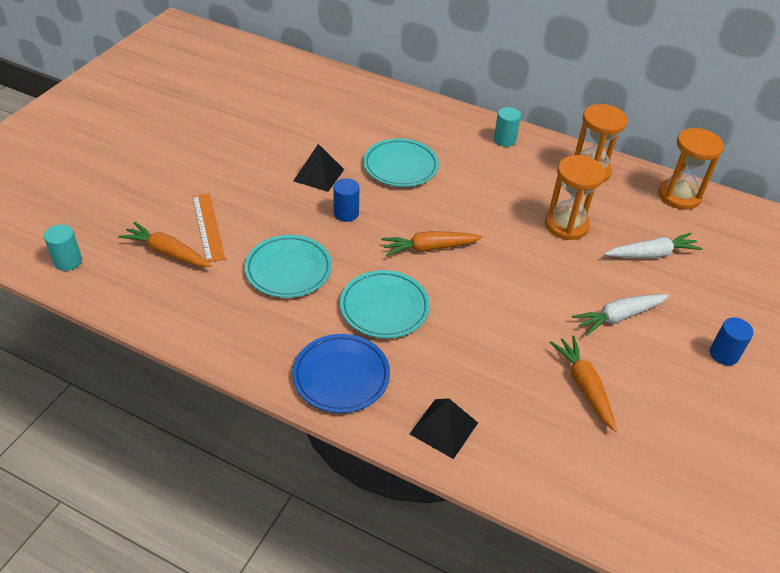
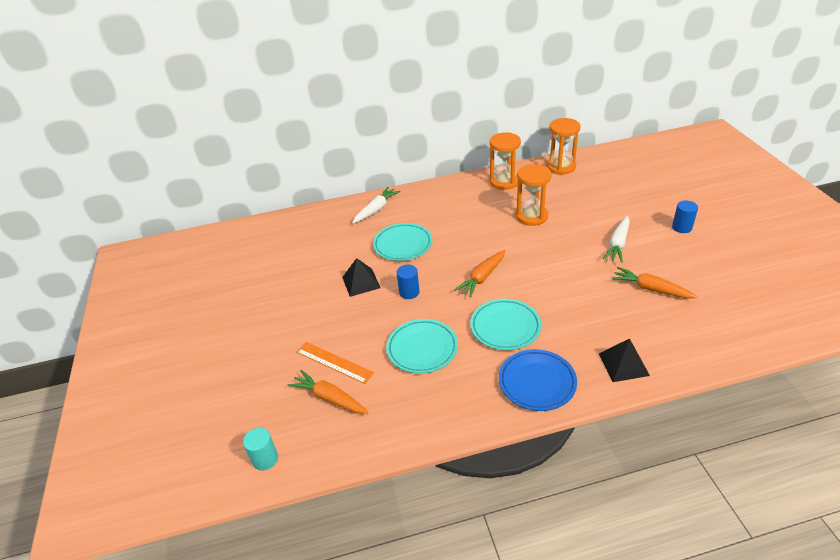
camera: 35 degrees left, 5 degrees down
(167, 252) = (329, 398): orange carrot -> orange carrot turned 45 degrees clockwise
(504, 140) = (439, 193): turquoise cylinder -> none
(651, 254) = (589, 203): white carrot -> white carrot (376, 209)

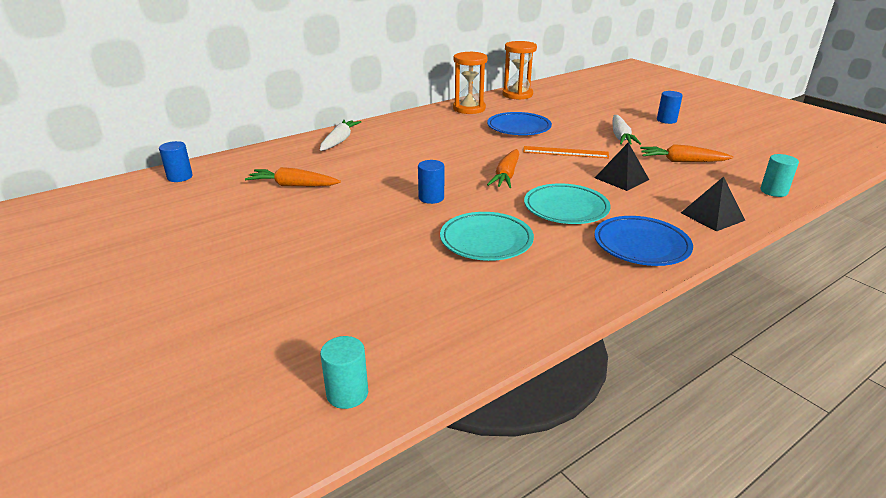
camera: 25 degrees left, 10 degrees down
(250, 233) = (180, 177): none -> blue cylinder
(329, 398) = (400, 307): orange carrot -> orange carrot (293, 185)
(334, 362) = (380, 272): orange ruler -> orange ruler (565, 152)
(361, 282) = (364, 198): black pyramid -> black pyramid (621, 178)
(403, 245) = (393, 163): turquoise plate -> none
(531, 216) = (518, 128): orange hourglass -> blue plate
(708, 346) = (773, 191): none -> turquoise cylinder

